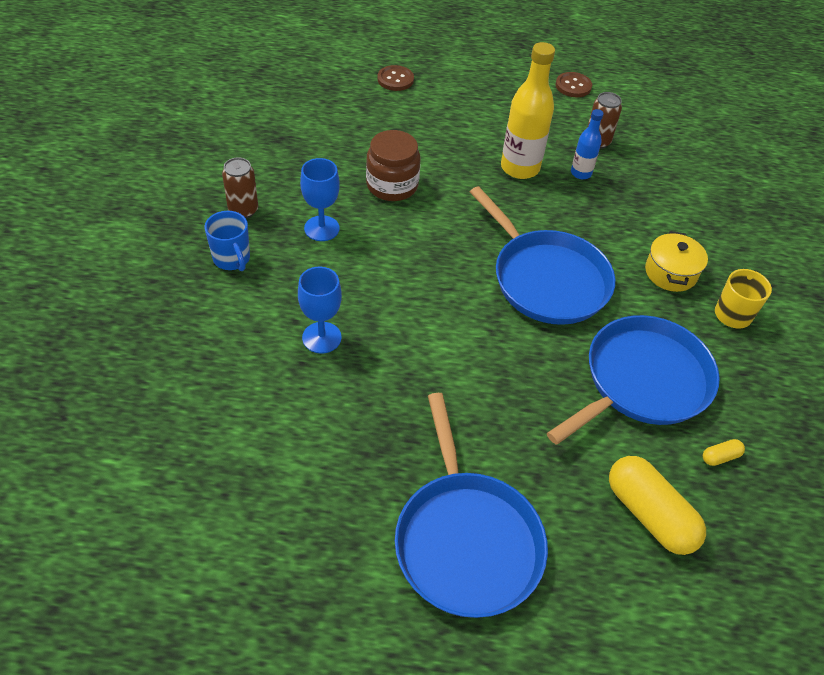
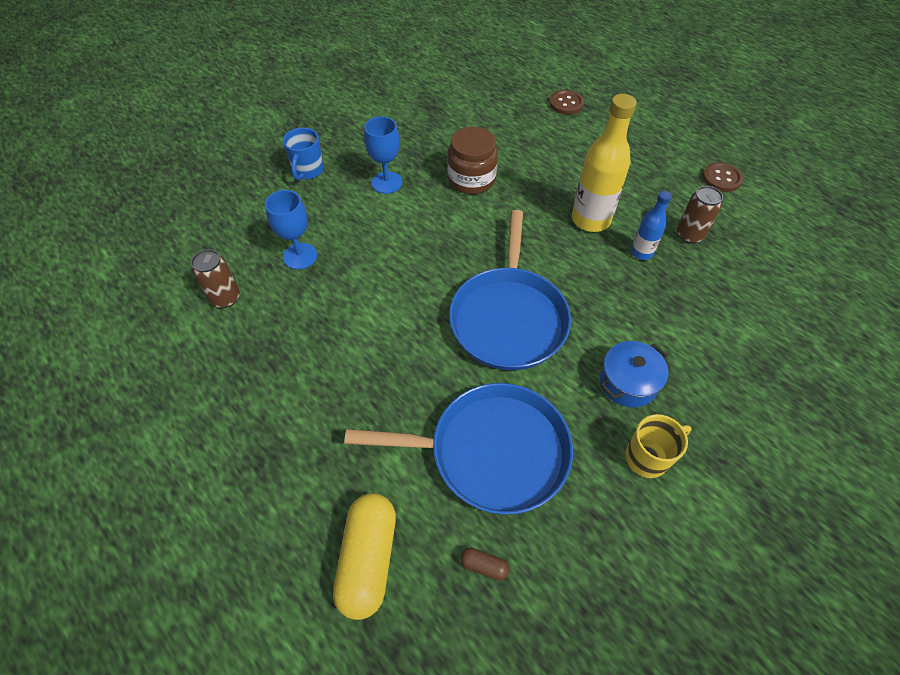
camera: 45 degrees right, 5 degrees up
(243, 210) = (352, 143): brown can -> brown can (225, 298)
(466, 540) = (222, 462): blue pan -> none
(670, 273) = (628, 382): yellow pot -> blue pot
(720, 457) = (484, 566): yellow capsule -> brown capsule

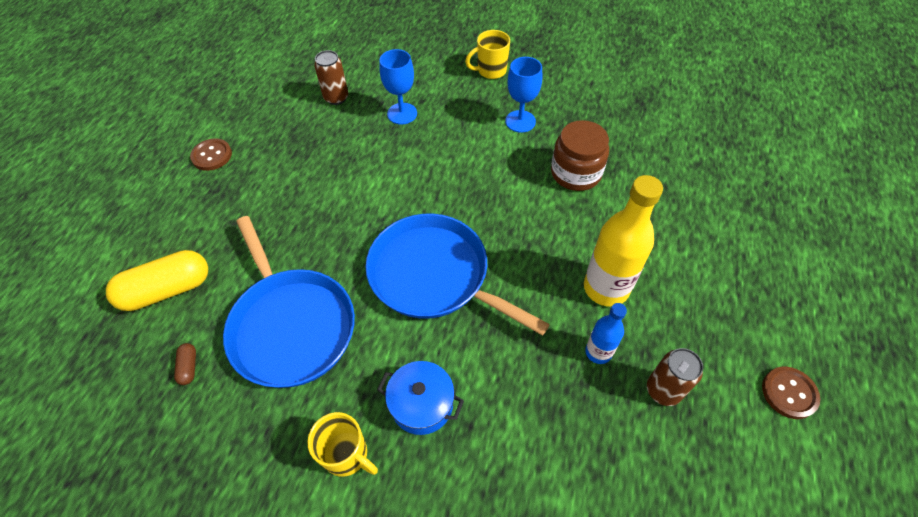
camera: 60 degrees right, 0 degrees up
(308, 171) = (490, 71): blue mug -> yellow mug
(508, 317) = (434, 275): blue pan -> blue pan turned 60 degrees clockwise
(566, 103) = (756, 196): brown button -> brown button (212, 156)

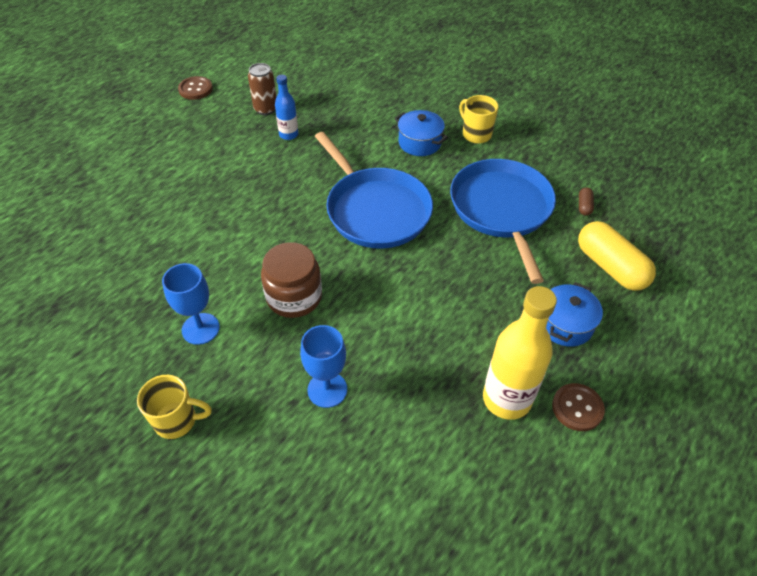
camera: 160 degrees left, 5 degrees down
(167, 290) = (610, 267): yellow capsule -> yellow capsule turned 60 degrees clockwise
(219, 215) = (565, 324): none -> blue pot
(336, 98) = (402, 450): brown can -> none
(575, 173) = (195, 253): brown jar -> brown jar (294, 297)
(606, 288) = (251, 164): yellow bottle -> yellow bottle (506, 399)

